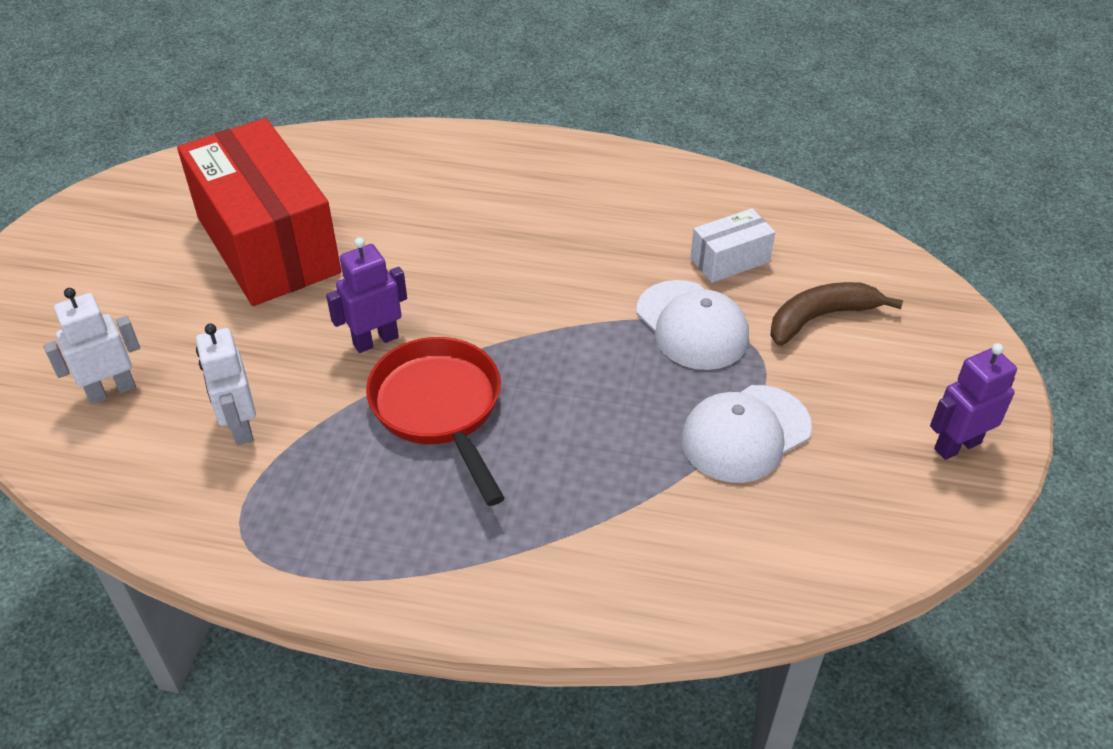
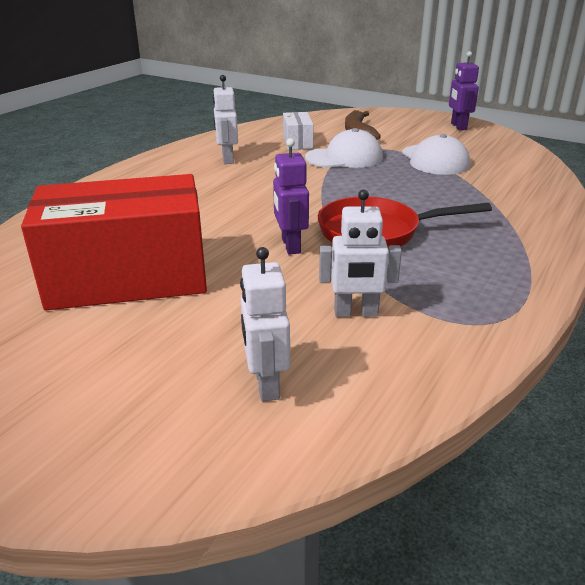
camera: 70 degrees left, 15 degrees down
(616, 212) = (227, 159): none -> white robot

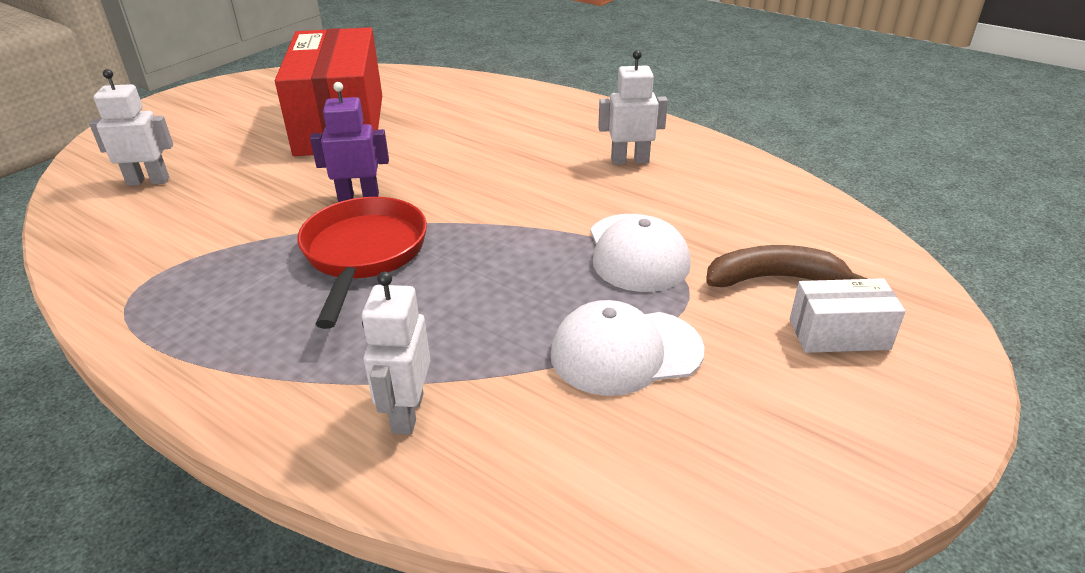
camera: 95 degrees right, 5 degrees up
(297, 142) = (710, 214): white box -> white box (839, 334)
(356, 313) = (206, 225): white robot -> white robot (407, 413)
(458, 126) = (866, 435): purple robot -> none

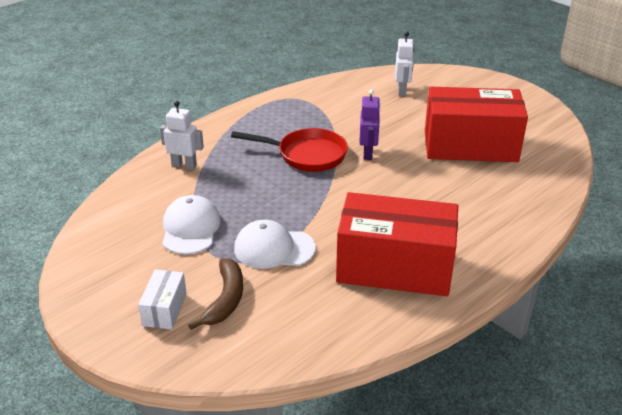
camera: 100 degrees right, 0 degrees up
(630, 160) = (394, 268): white robot -> red box

